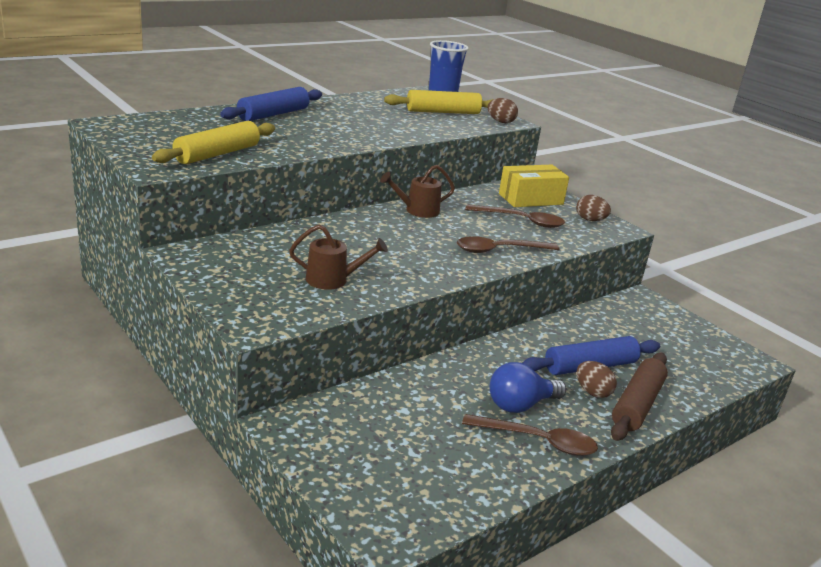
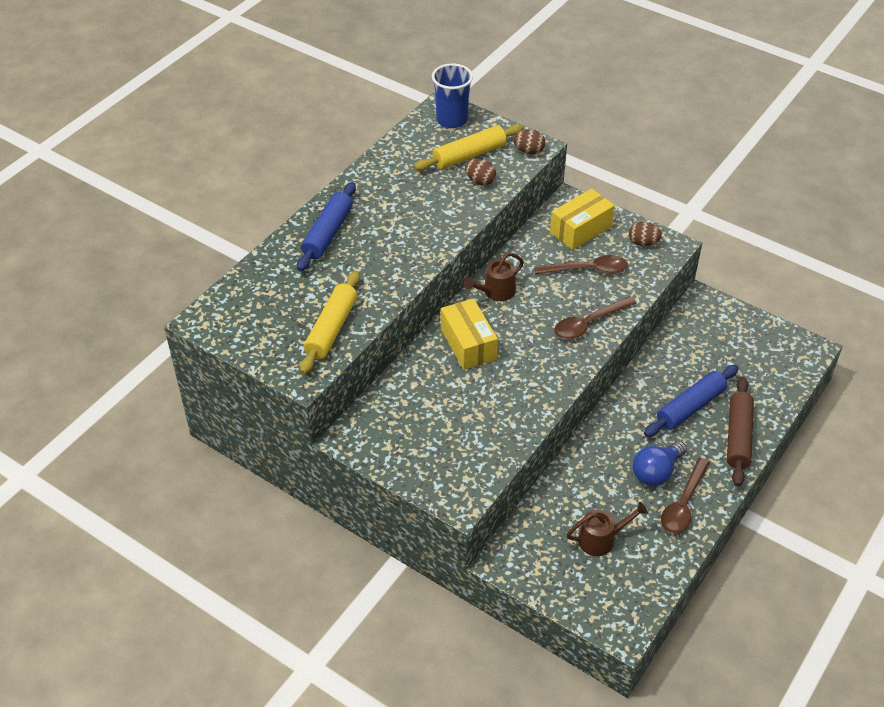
camera: 15 degrees left, 20 degrees up
(333, 280) = (483, 421): brown watering can -> brown watering can (601, 539)
(362, 231) = (468, 344): none -> yellow box
(538, 441) = (683, 504): brown spoon -> brown spoon turned 120 degrees clockwise
(592, 392) = (702, 436): brown egg -> brown egg (480, 181)

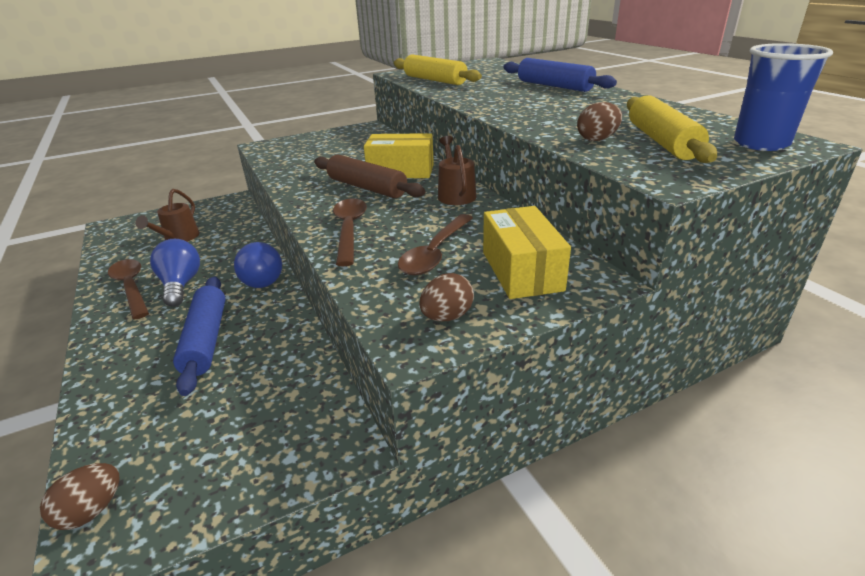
camera: 120 degrees right, 15 degrees down
(528, 151) = (658, 173): brown egg -> brown egg (92, 511)
(613, 426) = (259, 279): none -> blue light bulb
(738, 437) = (121, 359): brown rolling pin -> brown rolling pin (366, 188)

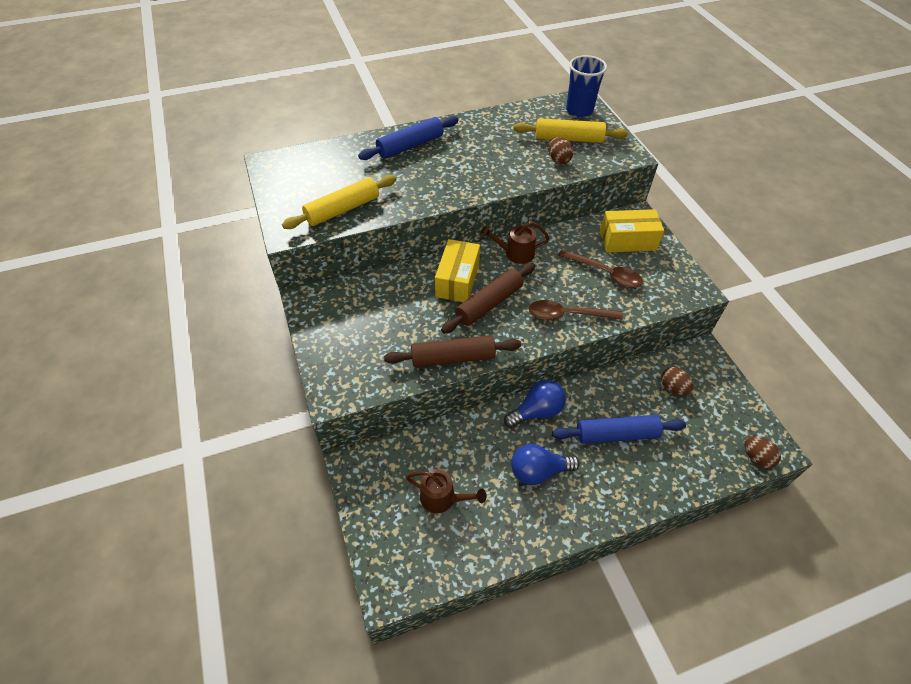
camera: 85 degrees left, 20 degrees up
(131, 287) = (537, 514): brown spoon -> none
(291, 179) = (453, 358): none -> brown rolling pin
(447, 317) = (673, 275): brown egg -> brown egg (673, 388)

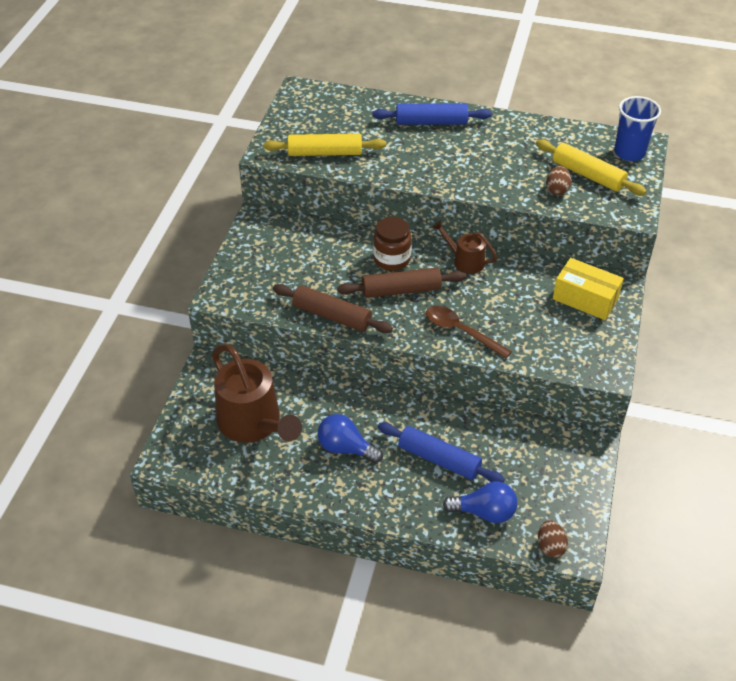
camera: 35 degrees right, 5 degrees down
(443, 498) = (254, 424): brown watering can -> brown watering can, size x1.93
(457, 280) = (392, 259): yellow box -> brown jar
(536, 411) = (386, 405): blue light bulb -> blue light bulb (484, 512)
(605, 273) = (532, 316): brown spoon -> none
(673, 388) = (530, 453): brown egg -> none

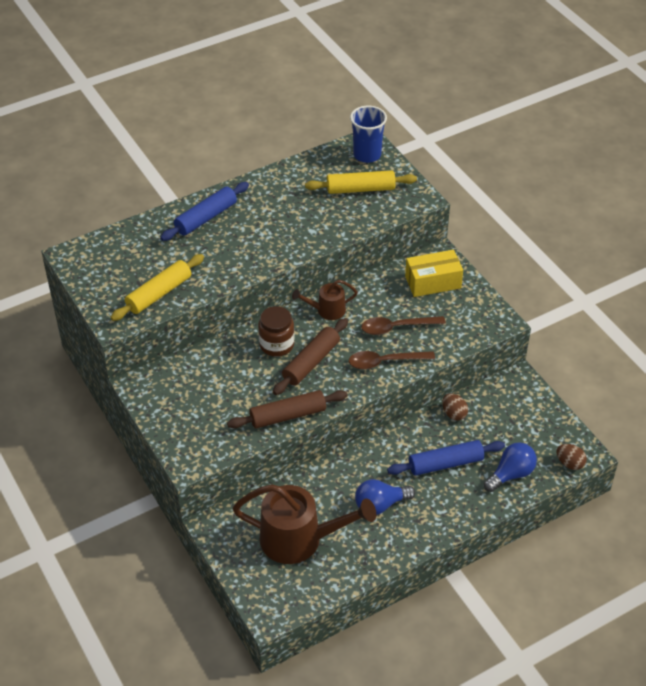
camera: 45 degrees left, 0 degrees up
(505, 312) = (396, 327): none -> brown spoon
(557, 190) = (354, 213): brown egg -> brown egg (454, 414)

